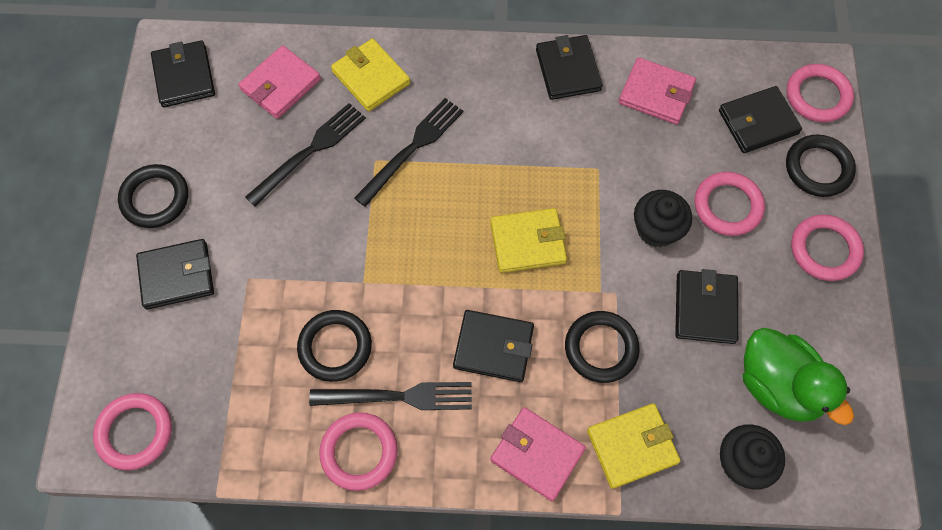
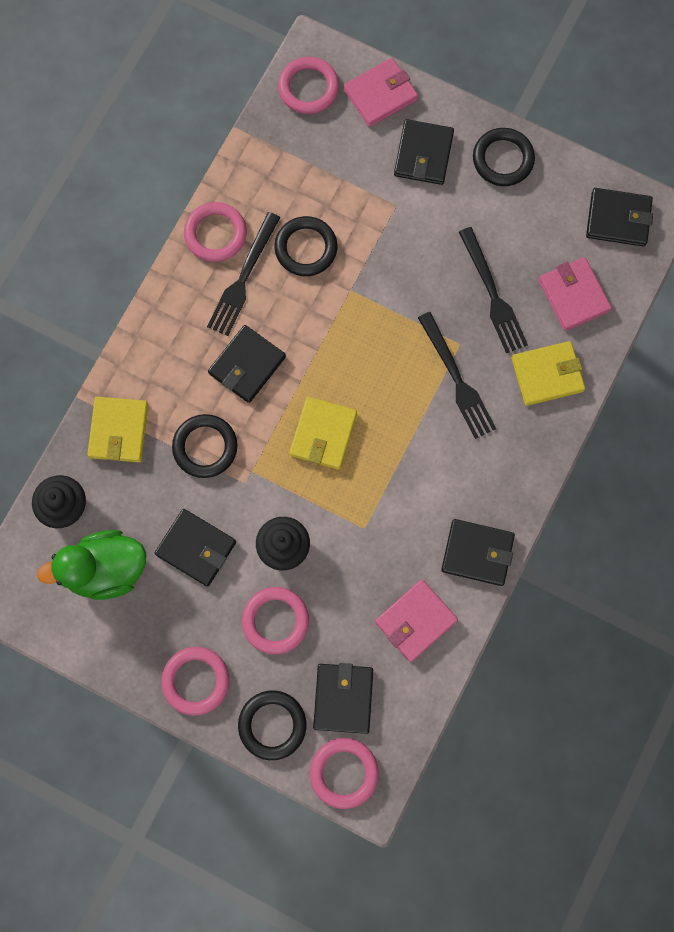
camera: 115 degrees right, 10 degrees up
(537, 454) = (149, 358): pink wallet -> pink wallet (380, 94)

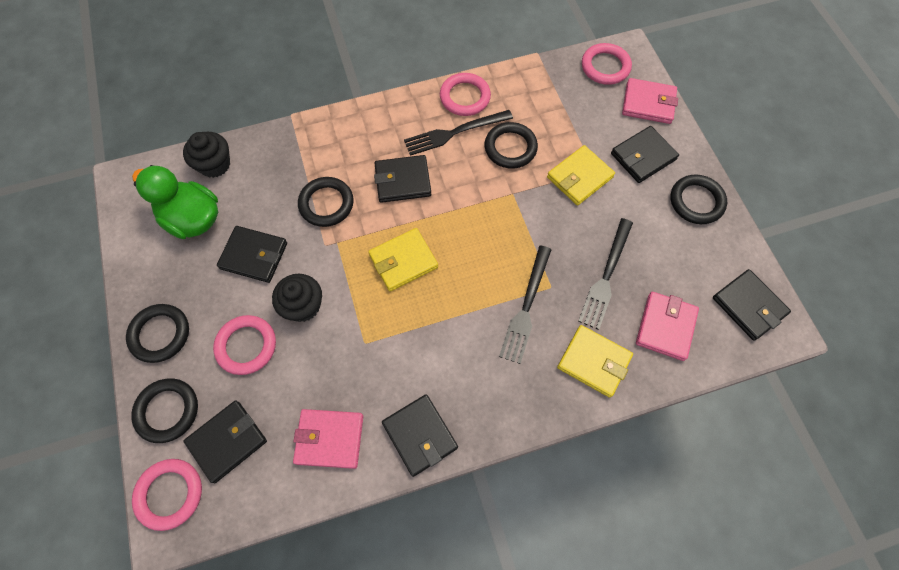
camera: 45 degrees right, 10 degrees down
(119, 430) = (291, 151): yellow wallet -> yellow wallet (579, 177)
(196, 548) = (254, 256): black wallet -> black wallet turned 60 degrees counterclockwise
(196, 681) = (160, 334): pink ring -> black ring

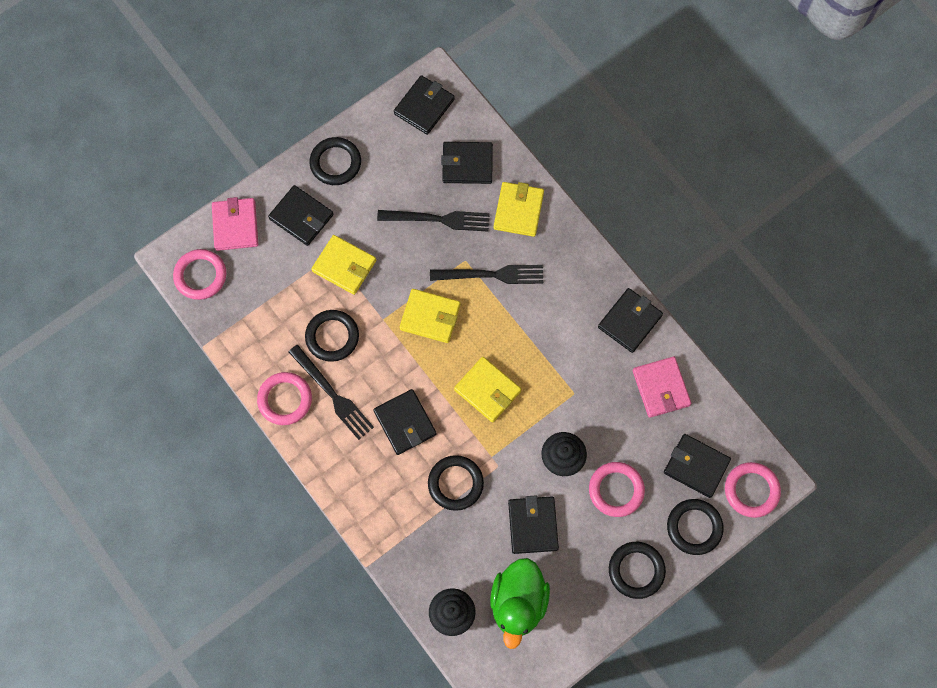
camera: 110 degrees left, 5 degrees up
(500, 234) = (430, 317): none -> yellow wallet
(665, 327) = (467, 164): pink wallet -> black wallet

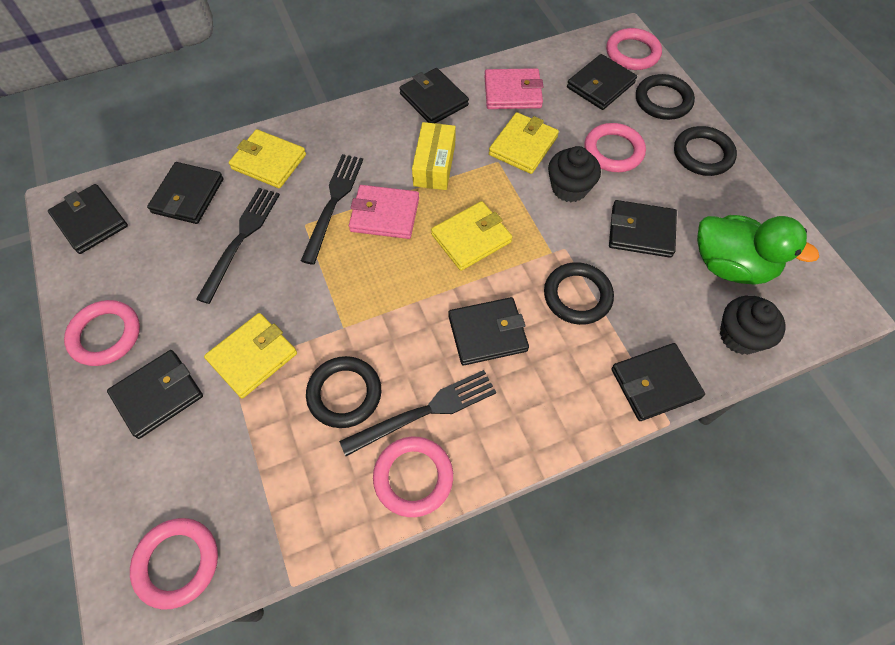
camera: 75 degrees left, 10 degrees down
(235, 225) = (124, 490): pink wallet -> pink wallet (384, 214)
(335, 163) = (105, 335): black ring -> pink ring
(394, 552) = (655, 383): none -> black wallet
(430, 317) = (360, 275): yellow wallet -> yellow wallet (523, 146)
(554, 342) = (434, 165): none -> yellow box

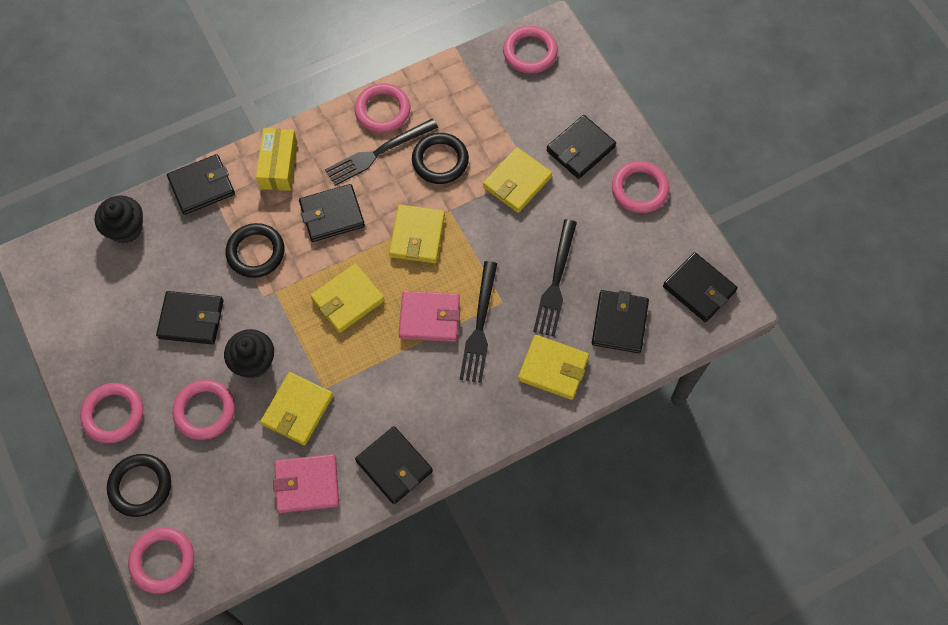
camera: 175 degrees right, 5 degrees up
(387, 300) = (417, 236): none -> yellow wallet
(434, 165) = (387, 378): yellow box -> yellow box (279, 165)
(600, 85) = (207, 504): black wallet -> none
(702, 154) = (113, 414): black ring -> pink ring
(730, 266) = (117, 291): green duck -> none

